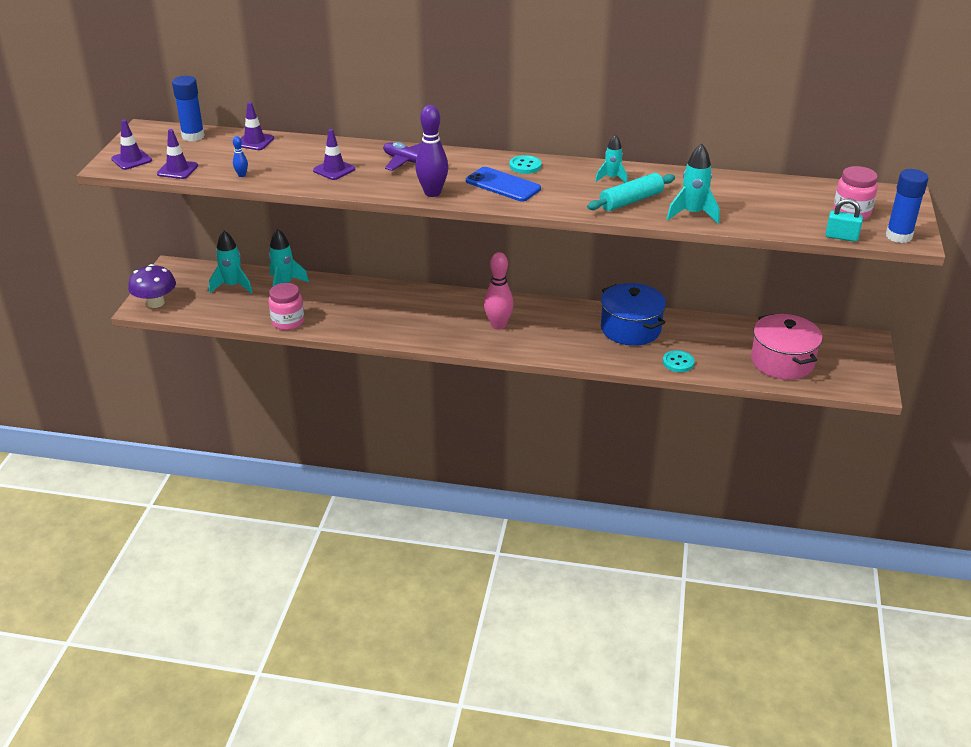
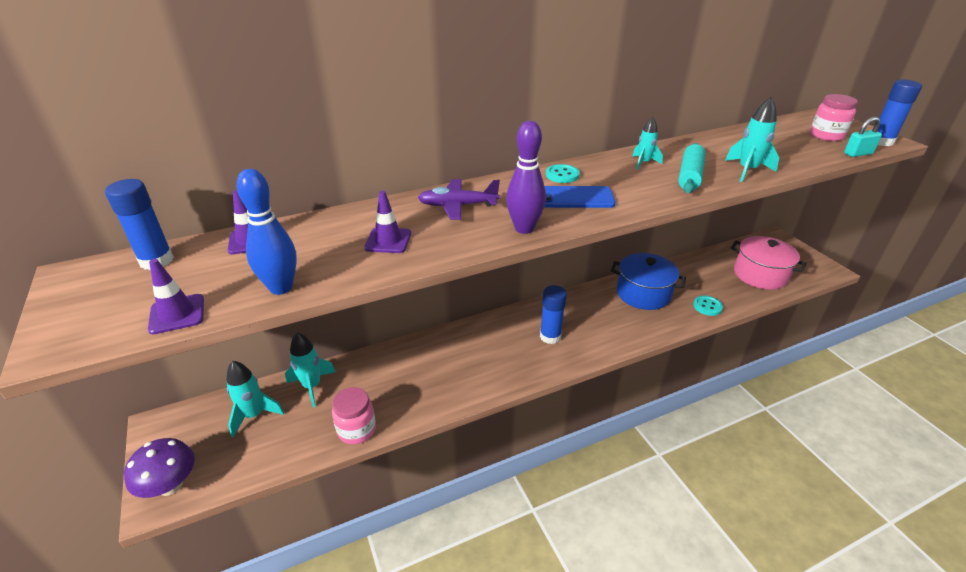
camera: 35 degrees left, 0 degrees up
(131, 160) = (85, 325): purple traffic cone -> none
(242, 175) = (281, 288): blue bowling pin -> blue bowling pin, size x2.15
(498, 325) = (550, 336): pink bowling pin -> blue glue stick

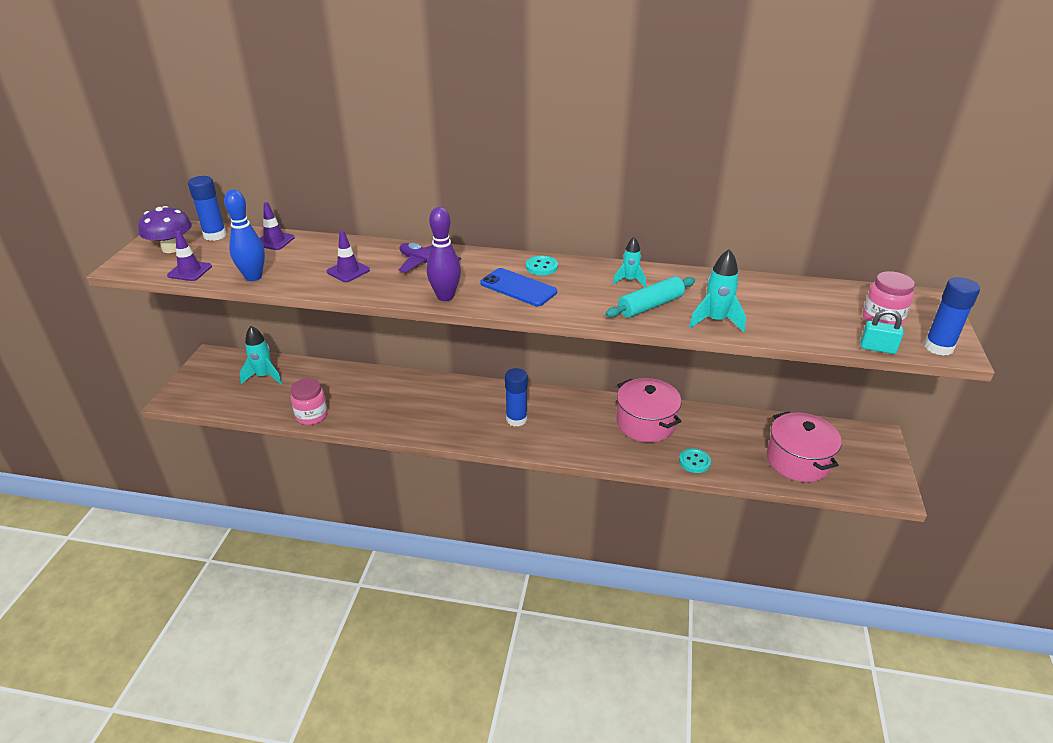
camera: 35 degrees right, 0 degrees up
(170, 485) = (187, 394): purple mushroom -> purple mushroom (171, 248)
(312, 386) = (314, 375): turquoise rocket -> none
(643, 293) = (645, 423): blue pot -> pink pot

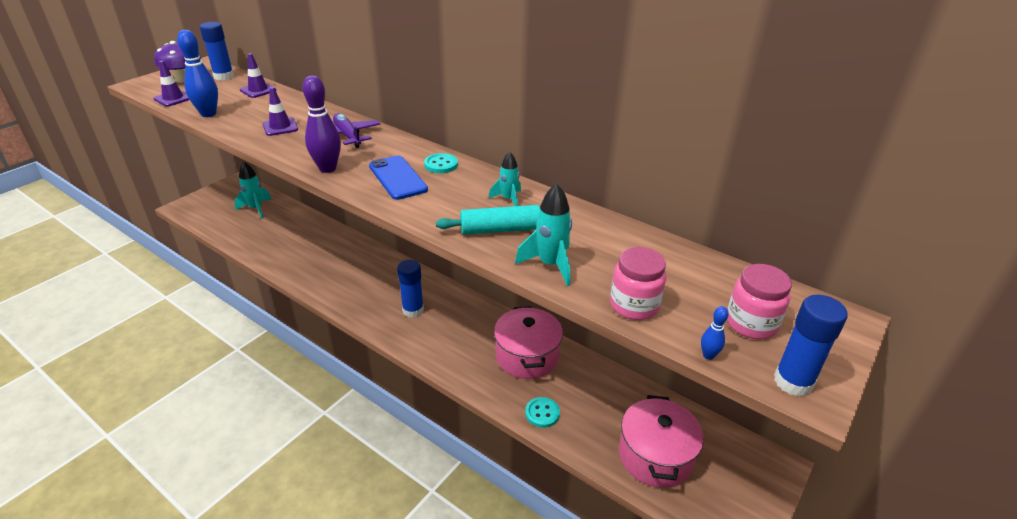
camera: 25 degrees right, 0 degrees up
(311, 415) = (259, 251): pink jar -> pink jar (634, 305)
(877, 348) = (708, 355): turquoise padlock -> blue bowling pin

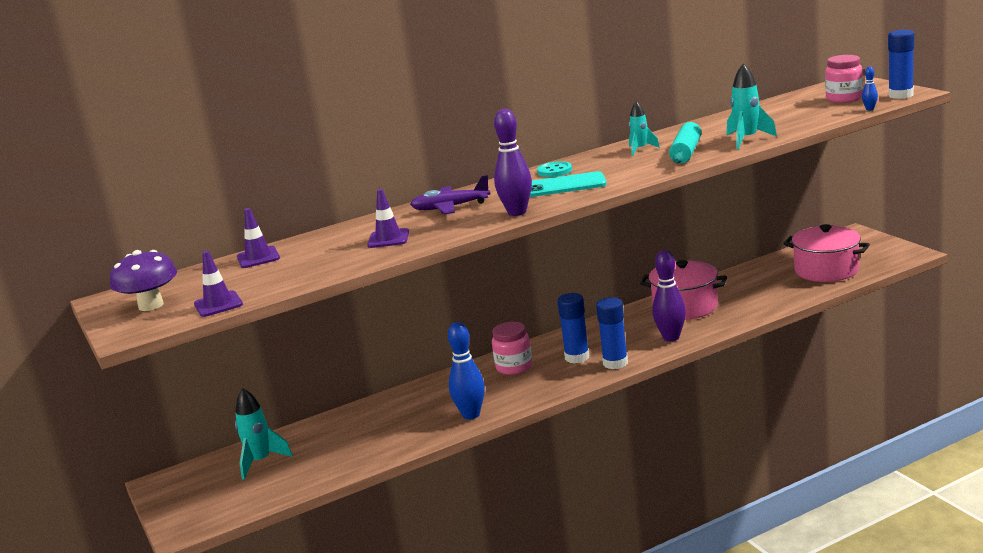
camera: 60 degrees left, 15 degrees down
(208, 114) = (301, 278): blue bowling pin -> blue bowling pin (471, 415)
(224, 76) = (178, 281): blue glue stick -> blue glue stick (615, 363)
(397, 178) = (565, 185): blue phone -> turquoise phone
(459, 360) = (671, 338): none -> purple bowling pin
(542, 413) = (760, 307): turquoise button -> none
(634, 305) = (809, 122): pink jar -> pink jar (514, 367)

